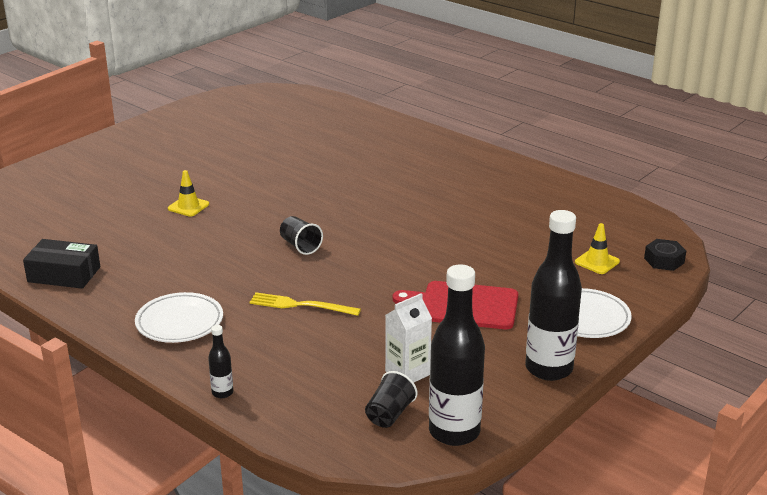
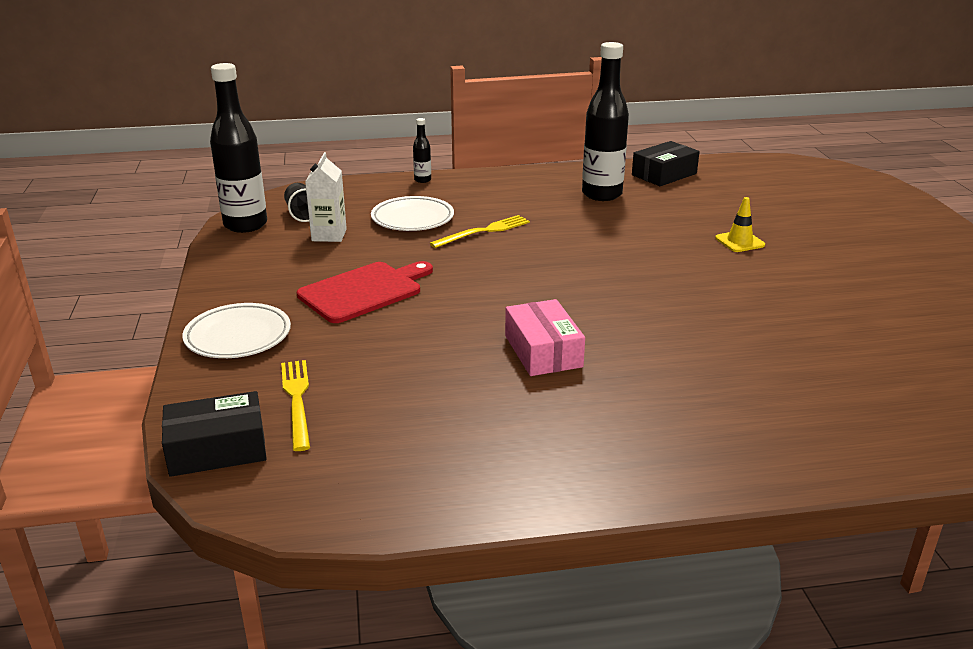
camera: 130 degrees right, 0 degrees up
(179, 322) = (530, 190): white plate -> white plate (412, 219)
(300, 246) = (584, 263): black cup -> none
(434, 217) = (543, 351): none -> pink box
(548, 369) = (224, 284): black bottle -> black bottle (602, 194)
(597, 262) = (297, 400): yellow traffic cone -> yellow fork
(664, 260) = (217, 449): black nut -> black box

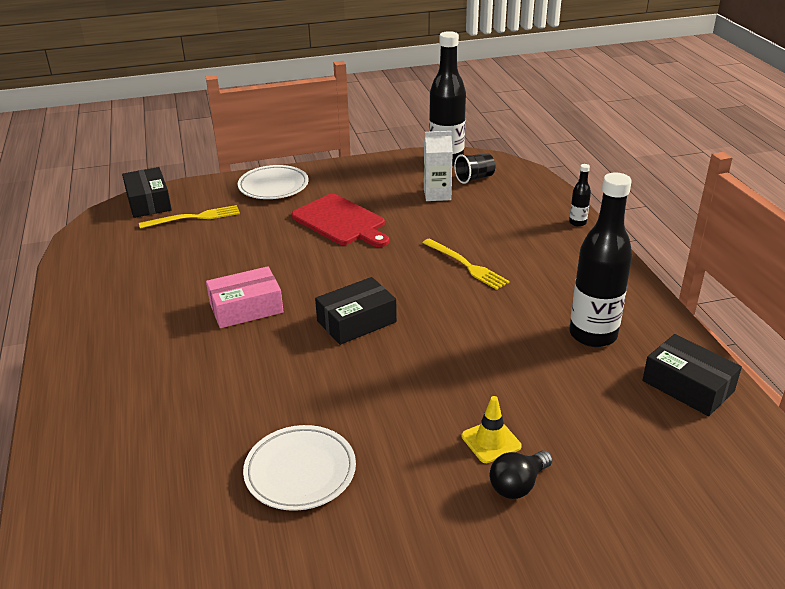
camera: 85 degrees right, 5 degrees up
(412, 219) = (482, 227): white plate -> white plate (300, 471)
(575, 288) = (356, 321): none -> black box
(784, 237) = (518, 485): none -> black light bulb

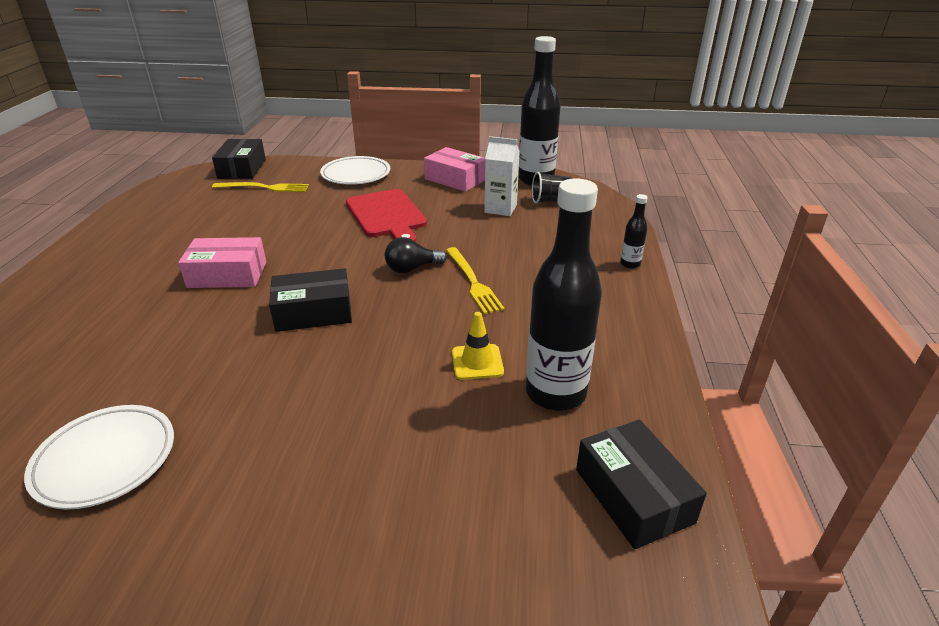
camera: 20 degrees right, 0 degrees up
(373, 173) = (455, 179): none -> pink box
(491, 441) = (331, 491): yellow traffic cone -> yellow traffic cone (477, 362)
(518, 485) = (313, 562): black light bulb -> black light bulb (412, 269)

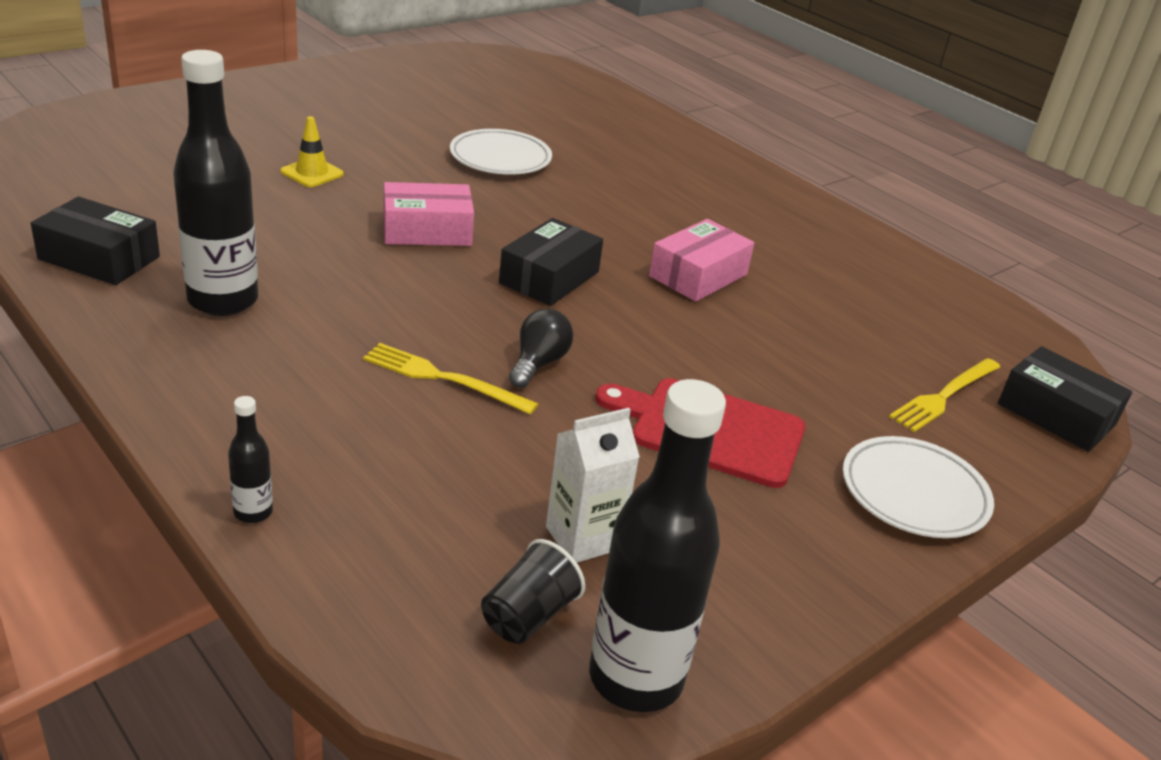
camera: 130 degrees right, 0 degrees up
(455, 179) = (766, 580): pink box -> pink box (427, 230)
(477, 362) = (328, 297): yellow traffic cone -> yellow traffic cone (312, 173)

